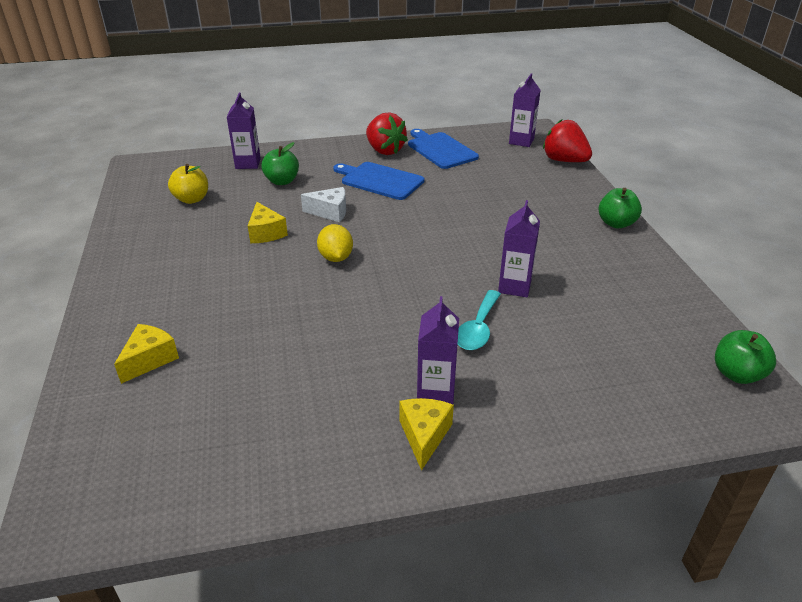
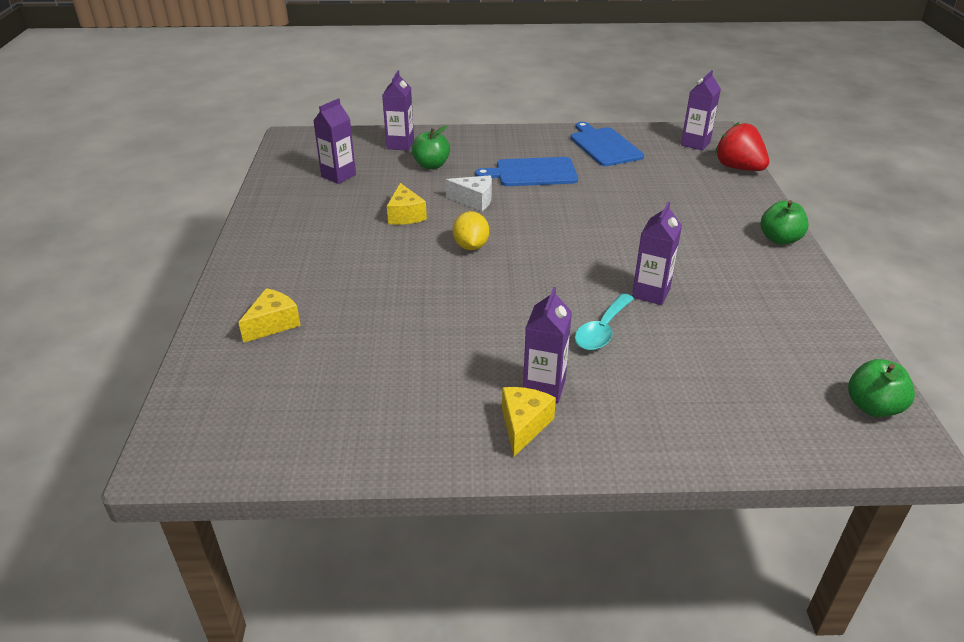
camera: 10 degrees right, 0 degrees up
(192, 199) = (338, 176): yellow apple -> purple carton
(380, 180) = (532, 172): blue cutting board -> blue cutting board turned 45 degrees counterclockwise
(384, 150) = (544, 142): red strawberry -> none

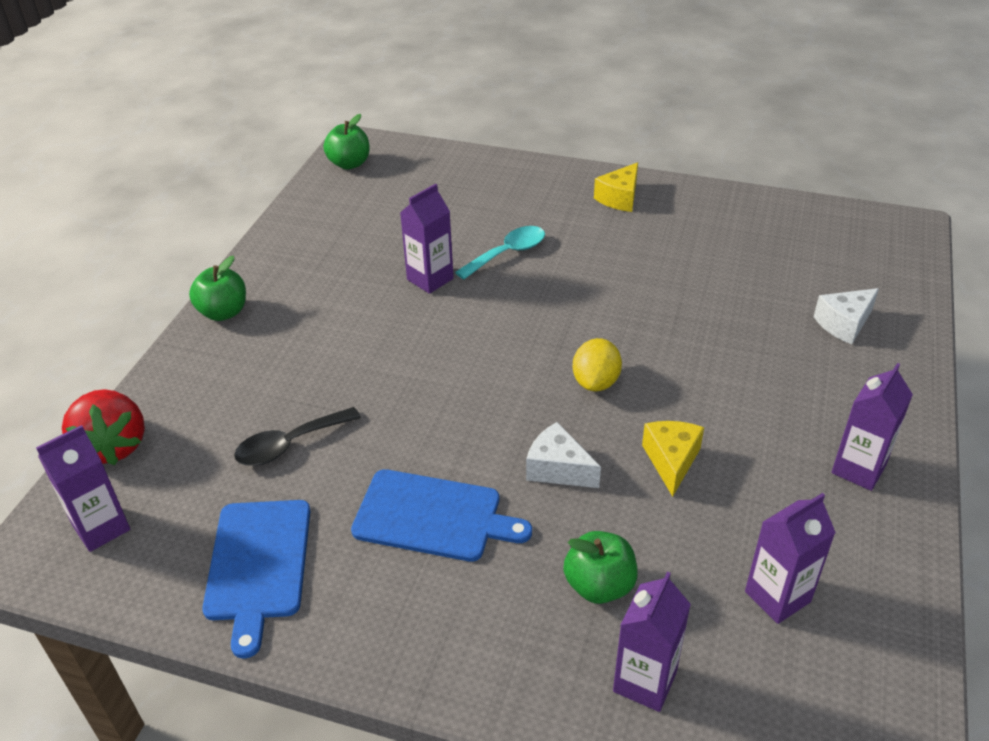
camera: 160 degrees left, 5 degrees up
(273, 324) = (844, 324): yellow cheese -> white cheese
(544, 387) = (589, 219): purple carton -> purple carton (858, 469)
(641, 184) = (289, 444): none -> black spoon

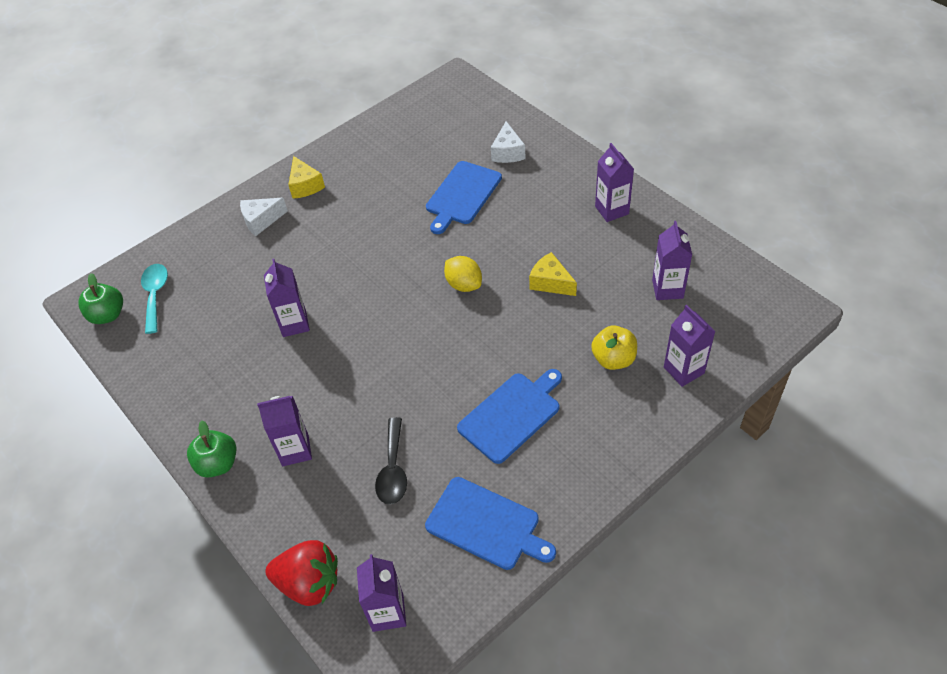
camera: 55 degrees left, 10 degrees up
(270, 357) = (295, 450): none -> purple carton
(508, 253) = (306, 270): turquoise spoon -> turquoise spoon (155, 295)
(558, 469) = (519, 337): white cheese -> white cheese (261, 221)
(599, 585) = (613, 359): green apple -> yellow apple
(731, 317) = (462, 195): none -> blue cutting board

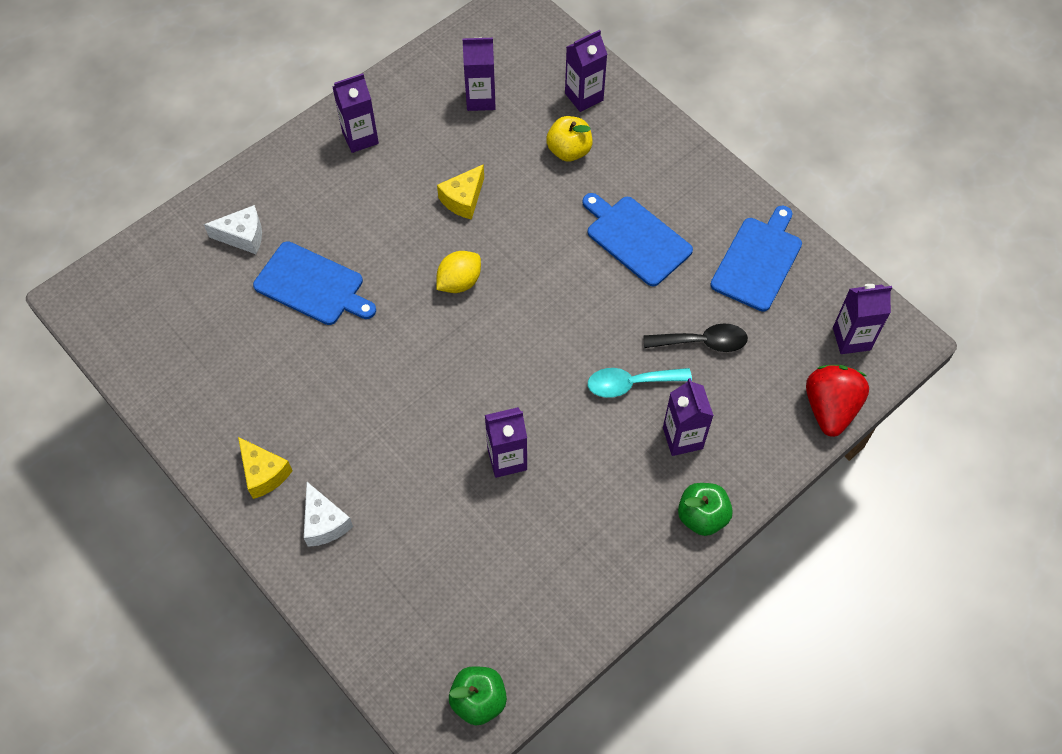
camera: 95 degrees left, 10 degrees up
(155, 295) = (448, 642): turquoise spoon -> turquoise spoon (630, 384)
(305, 185) = (264, 473): yellow cheese -> yellow cheese turned 75 degrees clockwise

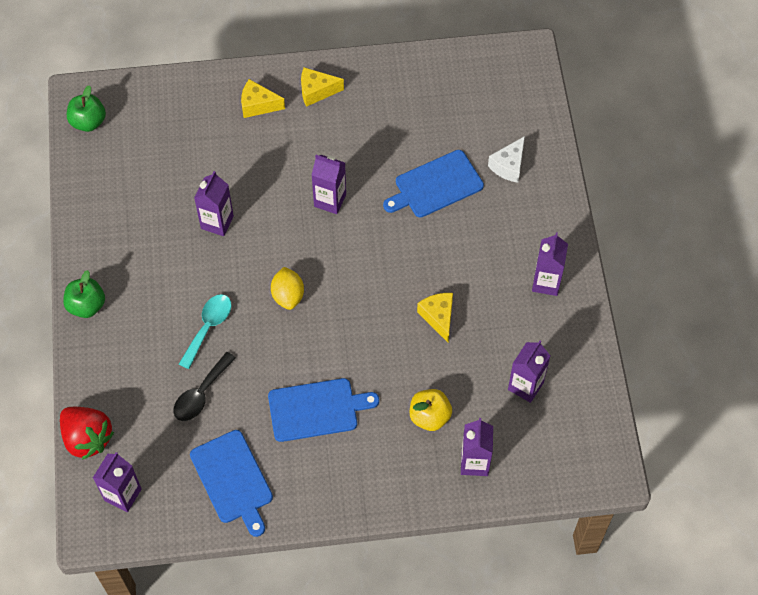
camera: 125 degrees right, 0 degrees up
(324, 523) = (258, 105): white cheese -> yellow cheese
(459, 282) = (370, 273): yellow lemon -> yellow lemon (288, 296)
(682, 438) = (145, 331): purple carton -> purple carton (330, 200)

